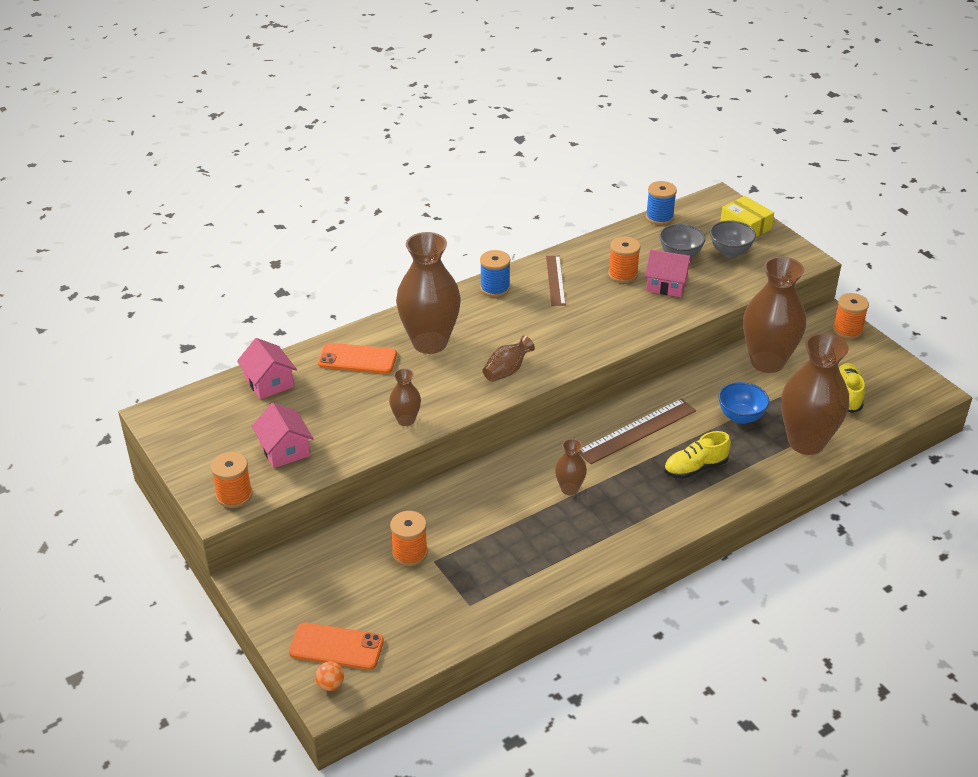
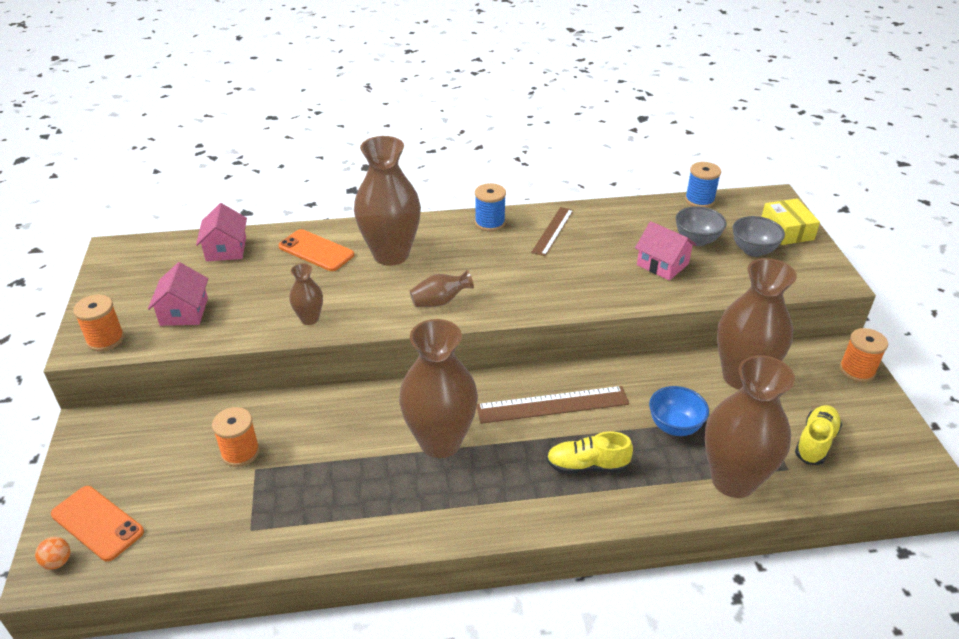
camera: 25 degrees right, 0 degrees up
(569, 489) = (440, 442): brown vase -> brown vase, size x2.15
(623, 274) = (624, 243): orange spool -> none

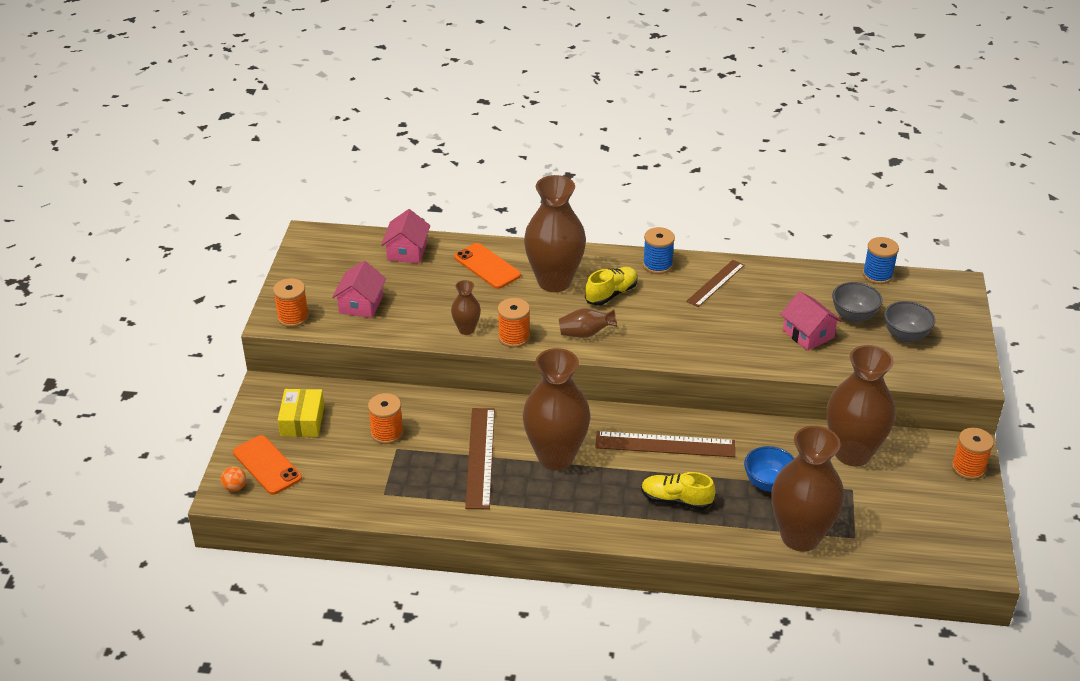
camera: 15 degrees right, 0 degrees up
(355, 460) = (480, 457): none -> brown ruler
(364, 318) = (514, 337): none -> orange spool
(786, 230) = (951, 321): yellow box -> yellow box (302, 421)
(815, 442) = (892, 521): yellow shoe -> yellow shoe (611, 294)

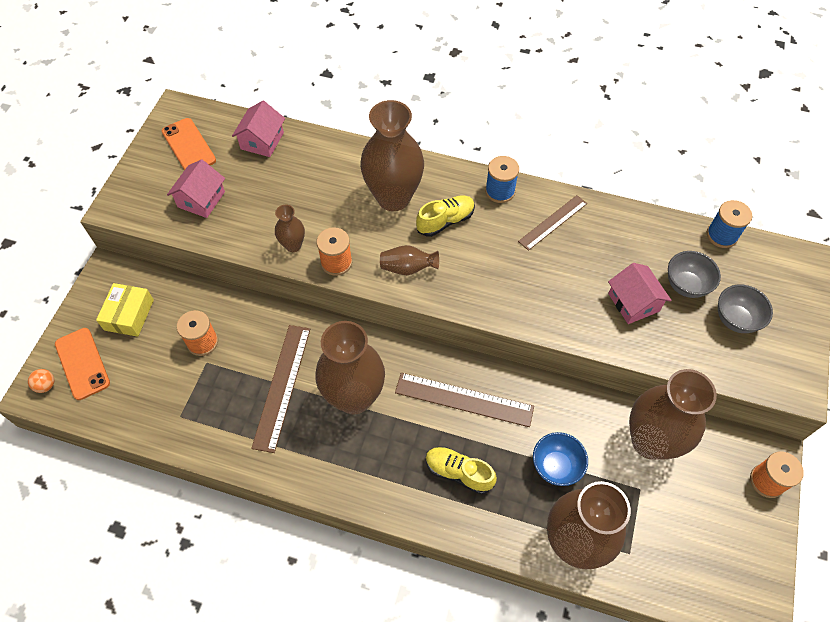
camera: 10 degrees right, 20 degrees up
(293, 317) = (133, 206): orange spool -> none
(487, 266) = (333, 170): orange phone -> orange phone (188, 146)

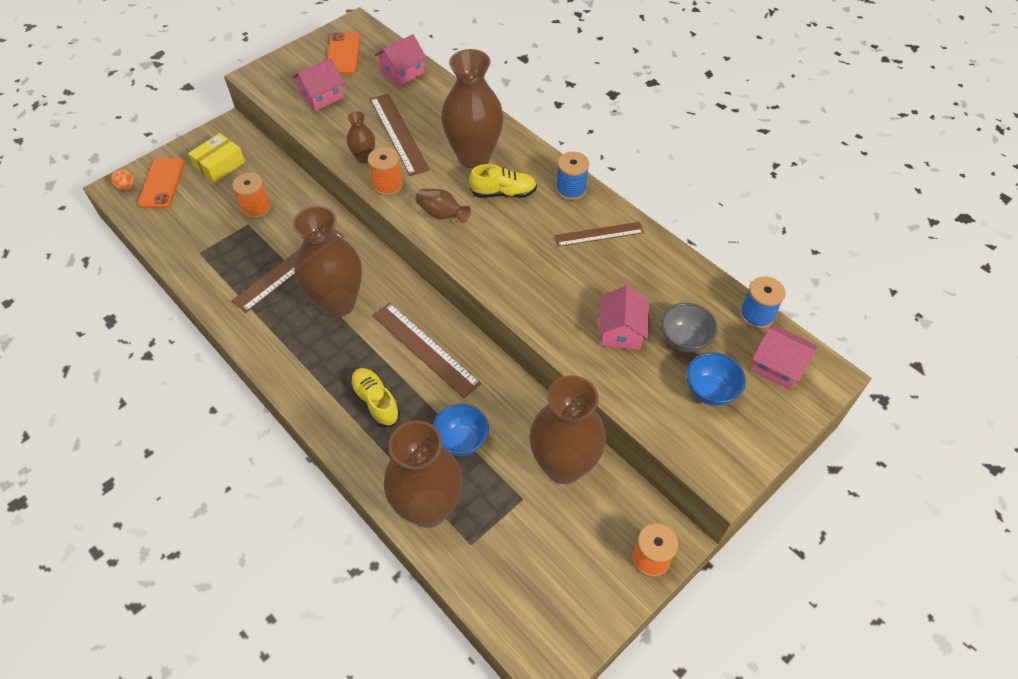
camera: 30 degrees right, 5 degrees down
(307, 205) = (398, 133): none -> brown ruler
(735, 319) = (710, 391): grey bowl -> blue bowl
(766, 271) = (778, 366): none -> pink house

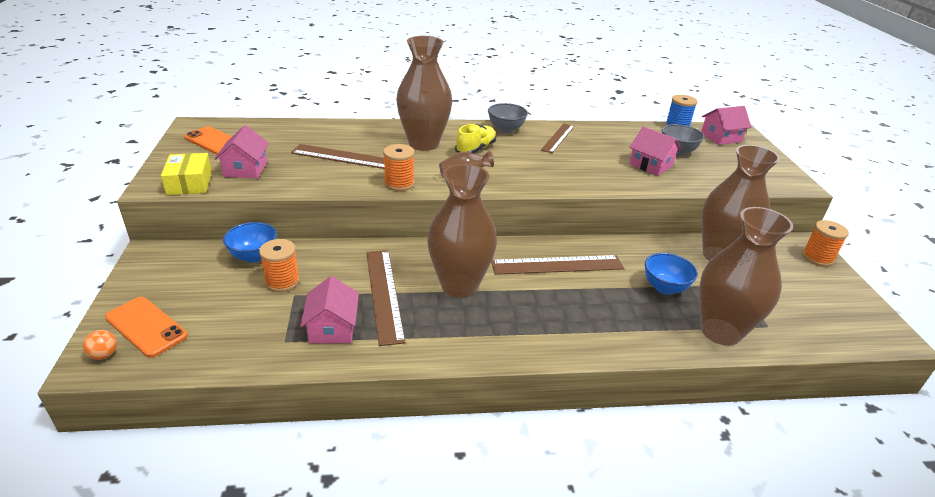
camera: 55 degrees left, 20 degrees down
(220, 165) = (189, 279): yellow box -> yellow box (189, 183)
(364, 158) = (352, 181): brown vase -> none
(376, 402) = (589, 312): yellow shoe -> none
(402, 72) = (286, 131): pink house -> pink house (332, 328)
(571, 190) = (506, 129): blue spool -> grey bowl
(710, 391) = (725, 161): blue bowl -> blue bowl (254, 256)

